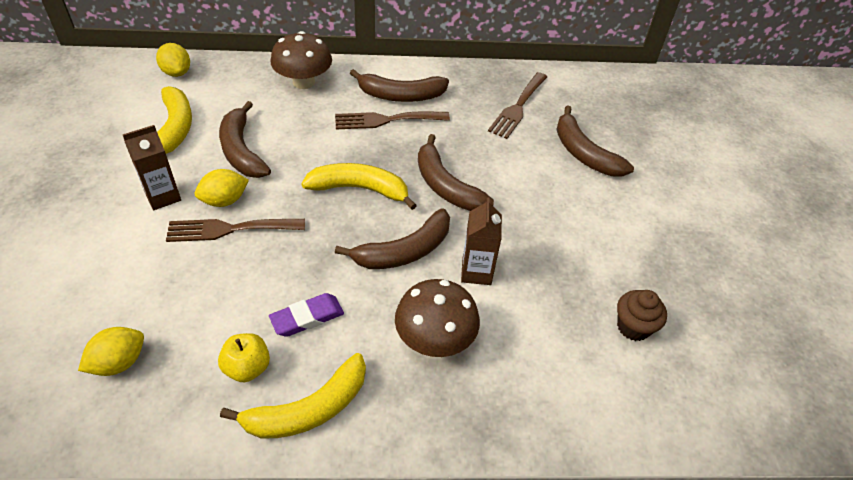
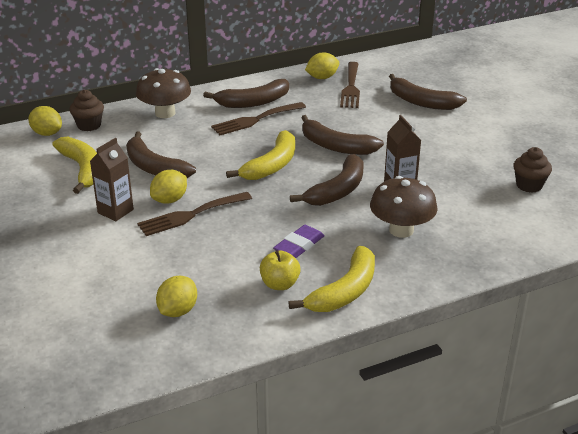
camera: 20 degrees left, 15 degrees down
(221, 75) = (89, 125): none -> brown cupcake
(359, 189) = (272, 165): yellow banana -> yellow banana turned 135 degrees clockwise
(495, 84) = (322, 78): none -> yellow lemon

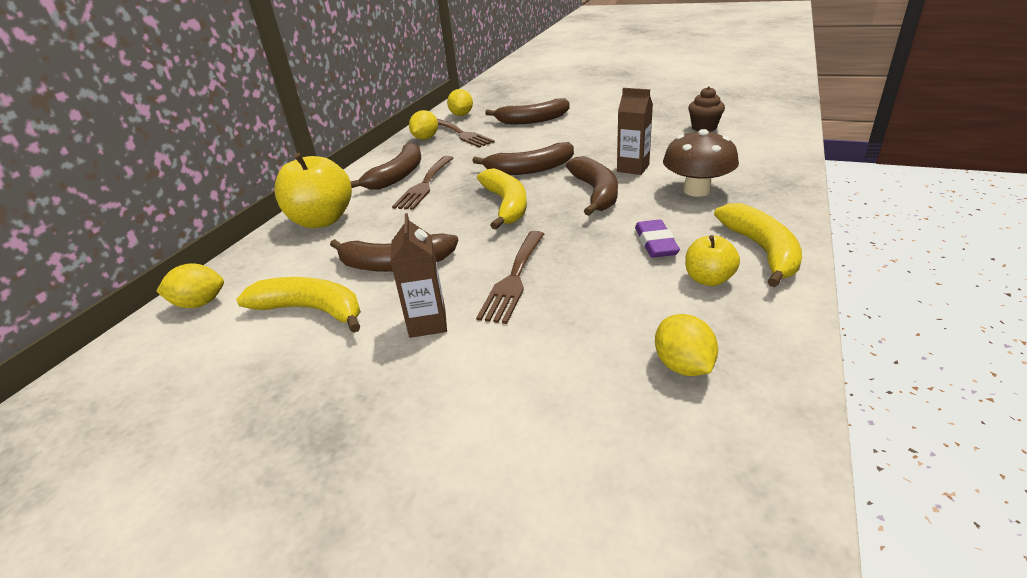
camera: 40 degrees left, 0 degrees up
(89, 125) = (246, 270): brown cupcake -> none
(165, 113) = (322, 220): brown mushroom -> yellow apple
(169, 200) = (467, 280): yellow lemon -> yellow lemon (461, 115)

